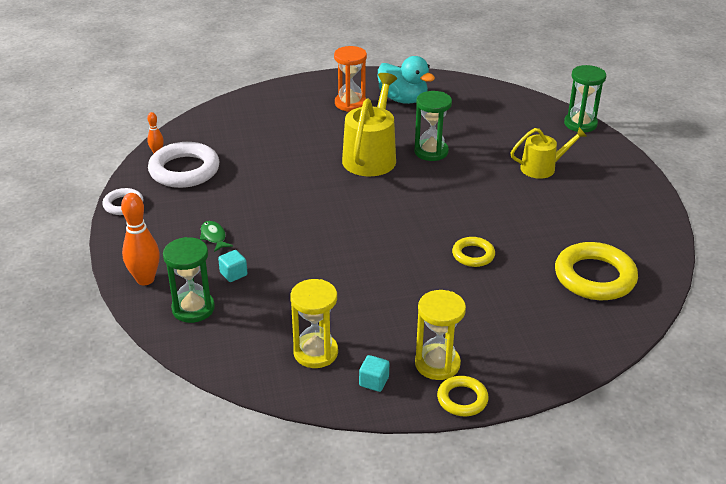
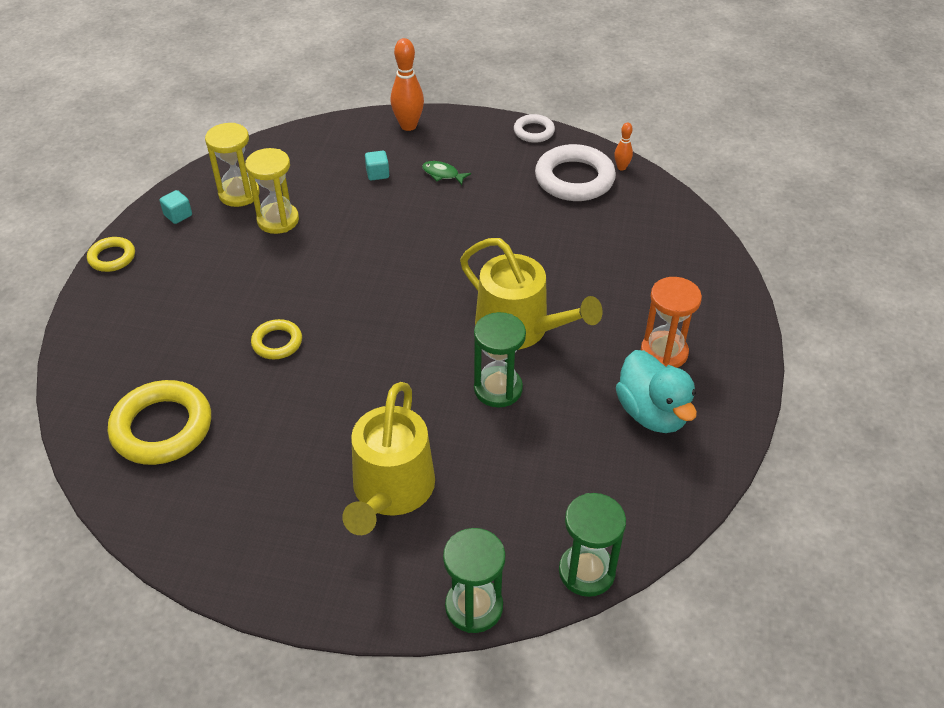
camera: 115 degrees right, 10 degrees up
(193, 308) = (349, 143): green hourglass -> green hourglass (586, 572)
(214, 237) = (442, 174): green fish -> green fish turned 150 degrees counterclockwise
(403, 99) = (652, 413): turquoise duck -> turquoise duck turned 90 degrees counterclockwise
(437, 364) = (161, 258): yellow hourglass -> yellow hourglass (278, 220)
(542, 168) = (391, 491): yellow watering can -> yellow watering can, size x1.60

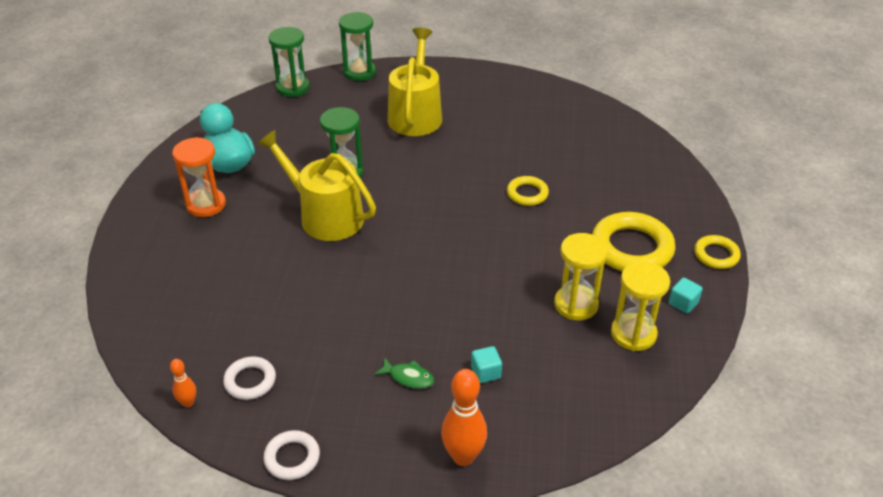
camera: 175 degrees right, 5 degrees down
(162, 427) = (585, 137): yellow ring -> yellow ring (631, 248)
(574, 179) = (250, 381): white ring -> white ring, size x0.54

